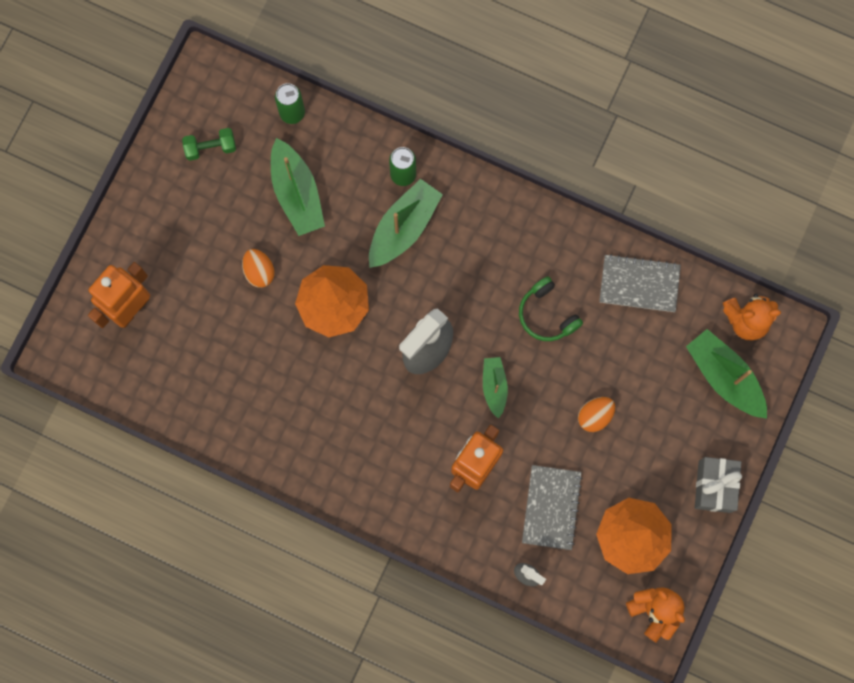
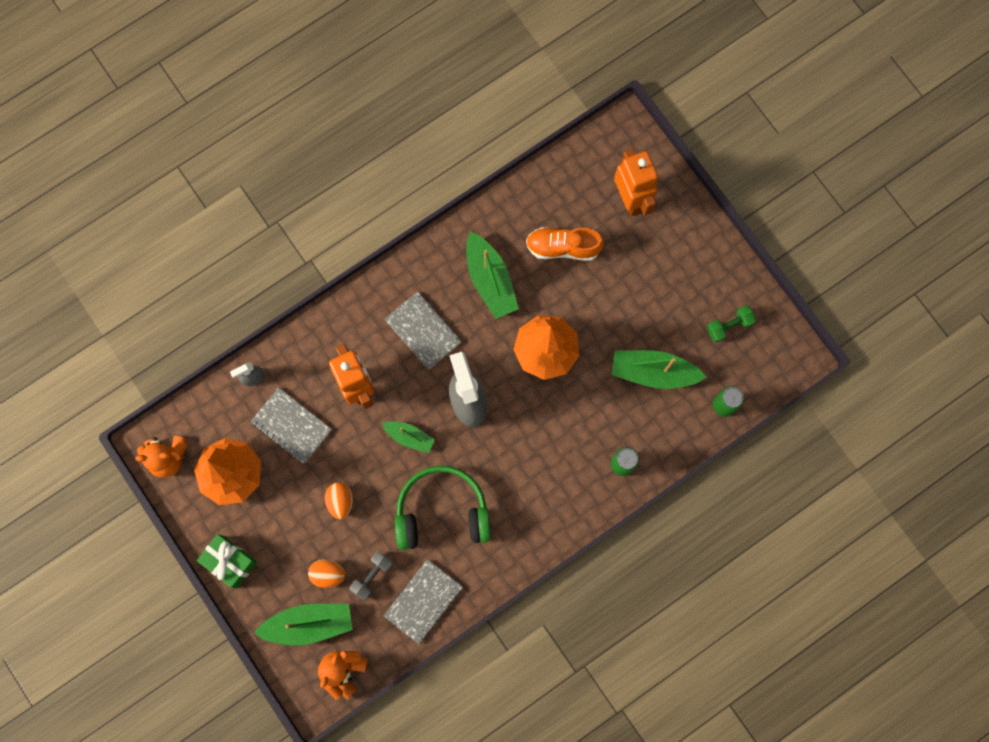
camera: 120 degrees right, 0 degrees up
(210, 148) = (729, 326): green dumbbell -> green dumbbell turned 45 degrees clockwise
(219, 346) = (563, 247): none -> orange shoe
(259, 272) = (605, 309): orange egg -> orange egg (328, 574)
(382, 435) = (423, 331): none -> grey notebook
(404, 228) = (577, 440): green boat -> green boat (490, 280)
(547, 314) = (442, 512): green headphones -> green headphones, size x1.68
(645, 345) = (372, 576): none -> grey dumbbell
(714, 486) = (230, 561): grey gift -> green gift

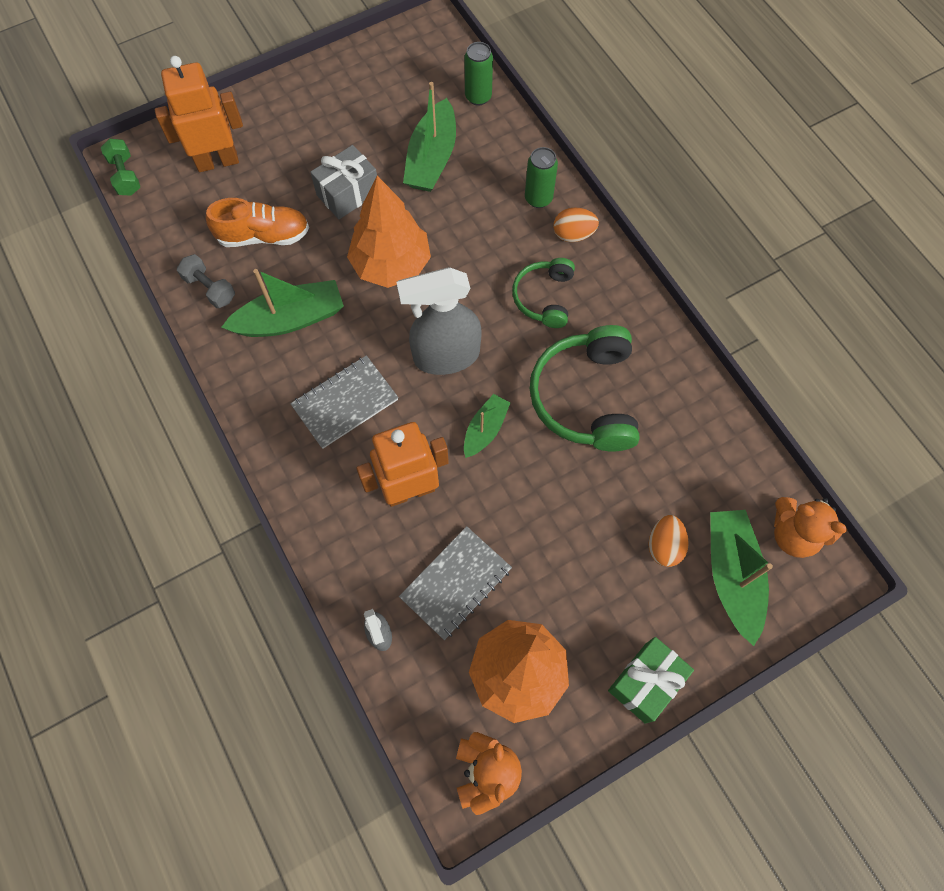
camera: 85 degrees left, 10 degrees down
(340, 501) = (566, 523): orange egg -> orange egg (573, 234)
(372, 576) = (667, 488): grey dumbbell -> grey dumbbell (210, 288)
(423, 601) = (700, 428): grey notebook -> none
(527, 475) = (544, 297): none -> green headphones
(563, 247) = (263, 236): orange shoe -> orange shoe turned 105 degrees counterclockwise
(610, 308) = (348, 194): none -> grey gift
(729, 326) = (388, 83): green dumbbell -> green dumbbell (125, 175)

